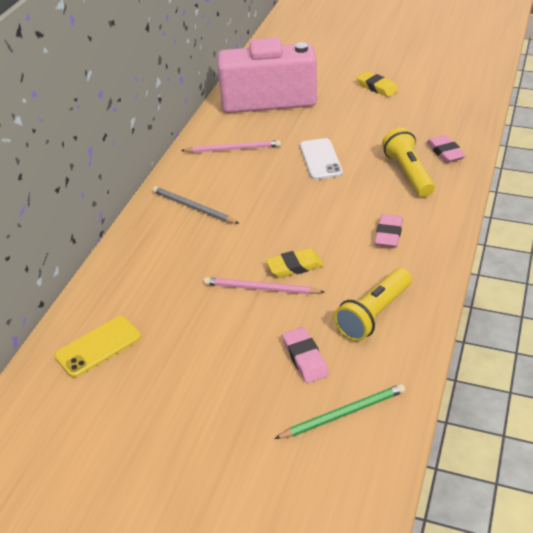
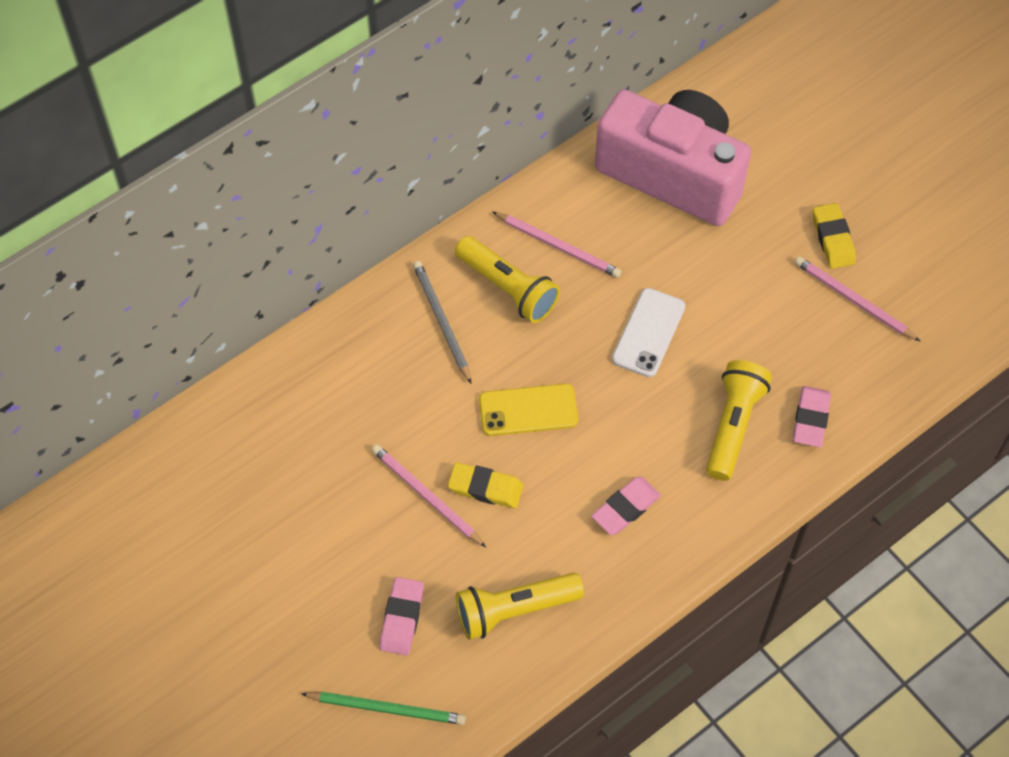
camera: 30 degrees right, 20 degrees up
(98, 347) = (215, 468): yellow phone -> yellow phone (528, 410)
(221, 177) = (508, 288): none -> yellow flashlight
(413, 102) = (853, 300): none -> pink pencil

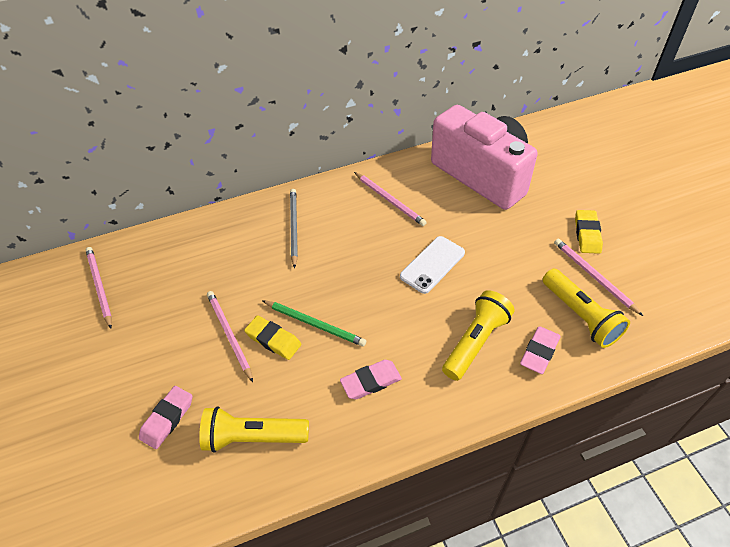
camera: 20 degrees right, 10 degrees down
(215, 476) = (100, 286): none -> pink pencil
(387, 709) = (119, 489): green pencil -> green pencil (315, 324)
(508, 288) = (346, 217): yellow flashlight -> yellow flashlight (581, 316)
(528, 410) = (327, 295): yellow phone -> none

